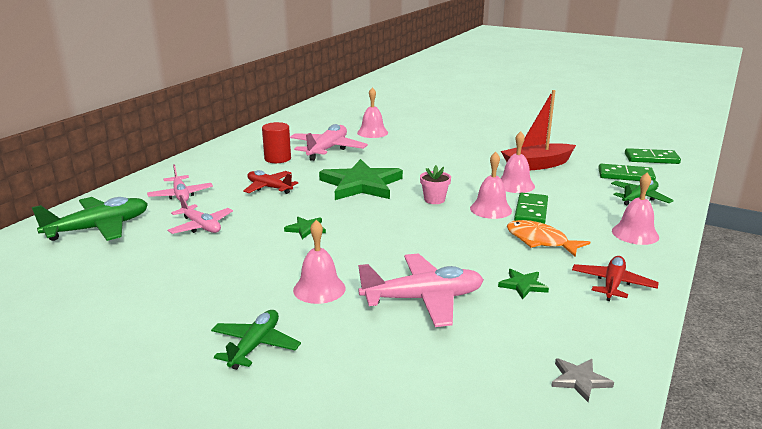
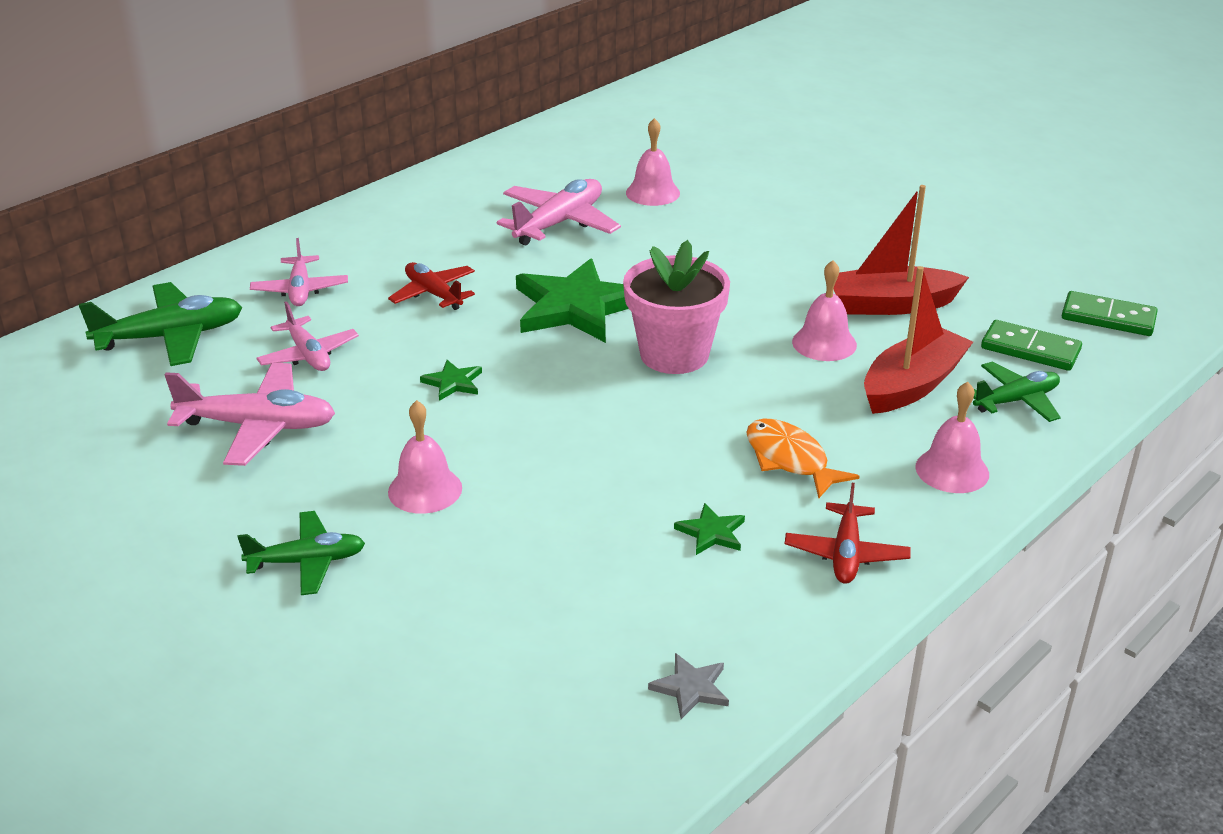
camera: 15 degrees right, 10 degrees up
(255, 346) = (307, 562): green plane -> green plane turned 45 degrees clockwise
(277, 159) = (471, 233): red cylinder -> none
(423, 299) = (557, 530): pink plane -> pink plane (258, 426)
(434, 200) = (674, 354): pink flower pot -> pink flower pot, size x2.08
(490, 209) = (752, 387): pink bell -> none
(531, 211) = (814, 401): green domino -> none
(578, 198) = (912, 385): none -> red boat
(612, 284) = (846, 554): red plane -> red plane turned 150 degrees clockwise

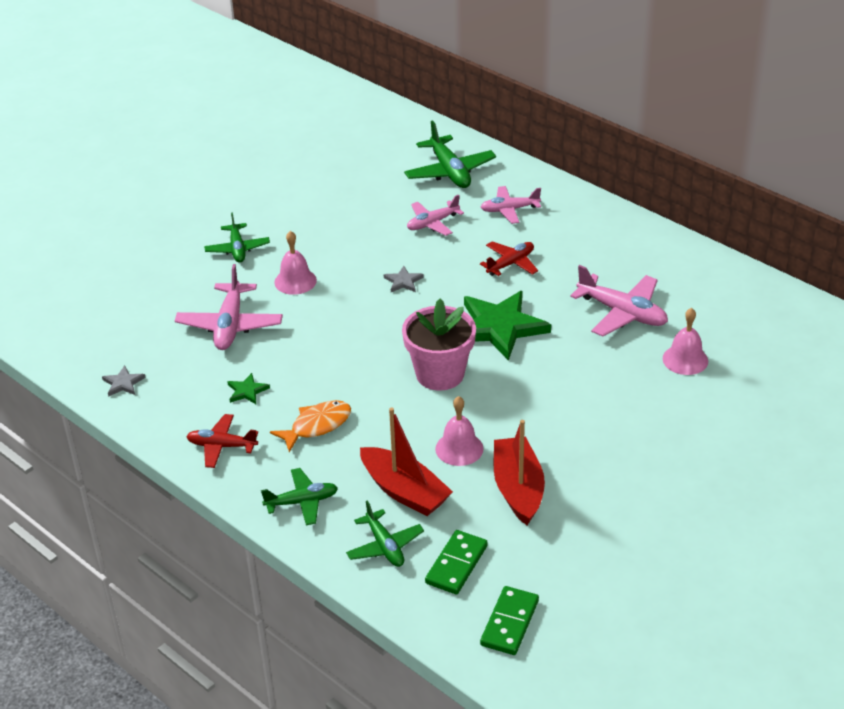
camera: 90 degrees right, 5 degrees up
(258, 426) = (357, 216): pink plane -> pink plane (230, 325)
(453, 383) = (403, 281): green star -> grey star
(952, 470) = (302, 502): pink bell -> green plane

